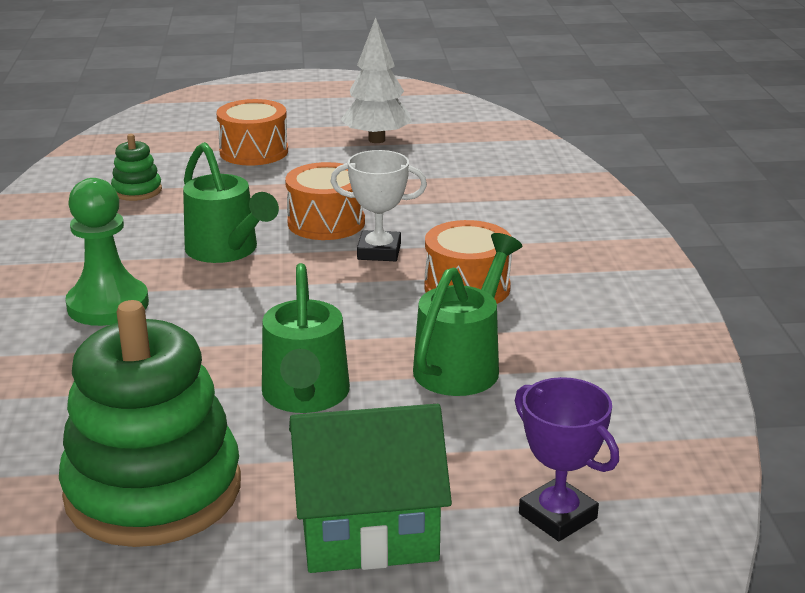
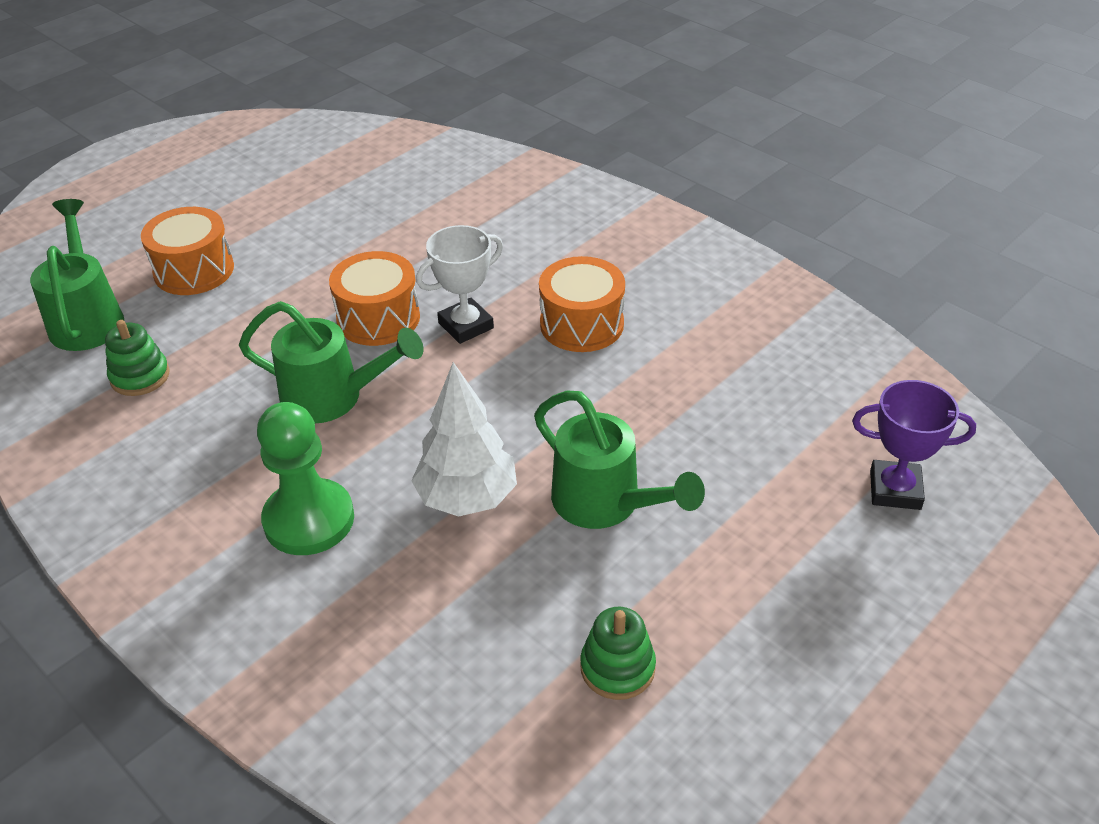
camera: 40 degrees left, 15 degrees up
(153, 490) = (617, 668): green stacking toy -> green stacking toy, size x0.43
(368, 529) = (803, 586): green house -> none
(377, 140) = (295, 201): white tree -> white tree (467, 498)
(462, 364) = (674, 400): green watering can -> green watering can (87, 318)

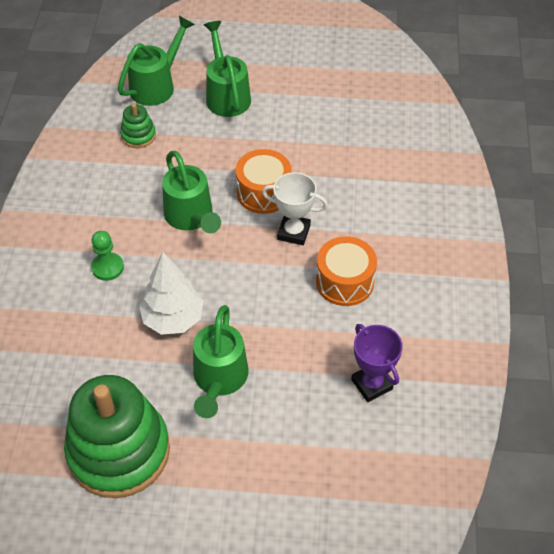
camera: 50 degrees right, 10 degrees up
(194, 270) = (226, 95): orange drum -> green watering can
(309, 520) = (107, 267): green pawn -> green pawn, size x0.61
(617, 668) = (119, 451): green stacking toy -> green stacking toy, size x2.33
(895, 490) = (347, 511): purple trophy -> purple trophy (371, 384)

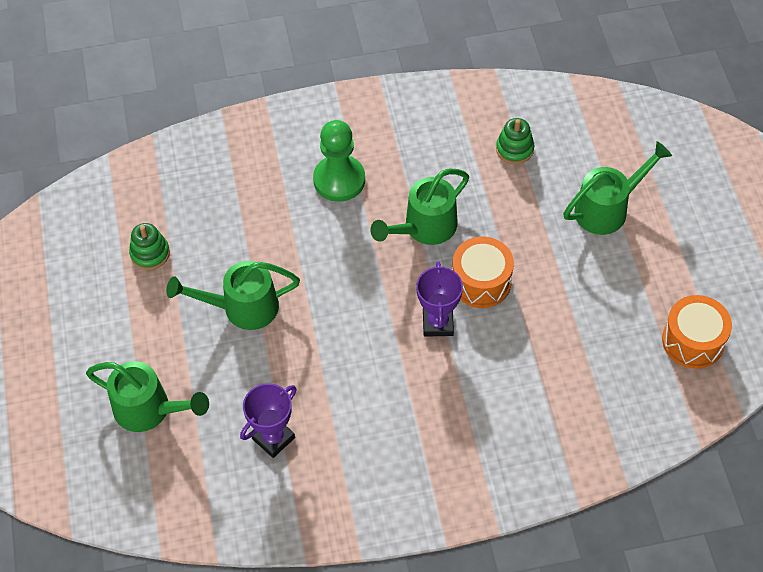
camera: 75 degrees right, 5 degrees up
(107, 267) = (339, 180): green pawn -> green pawn, size x1.65
(119, 451) = (150, 253): green stacking toy -> green stacking toy, size x0.43
(157, 85) = (593, 141): green watering can -> green watering can (149, 410)
(173, 319) = (298, 251): white tree -> none
(293, 232) = (438, 323): white trophy -> purple trophy
(344, 282) = (390, 385): orange drum -> orange drum (693, 341)

